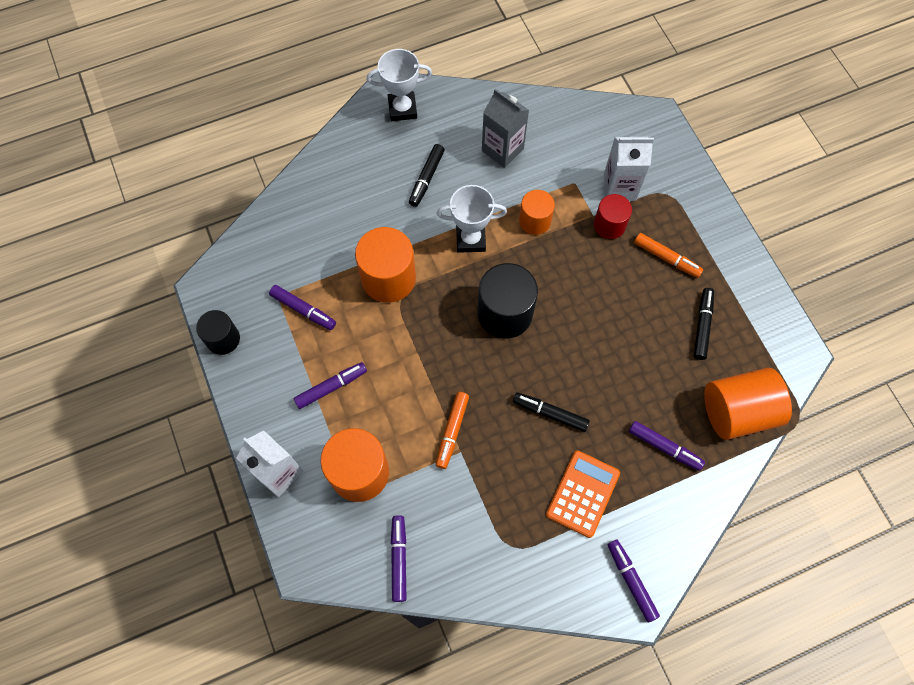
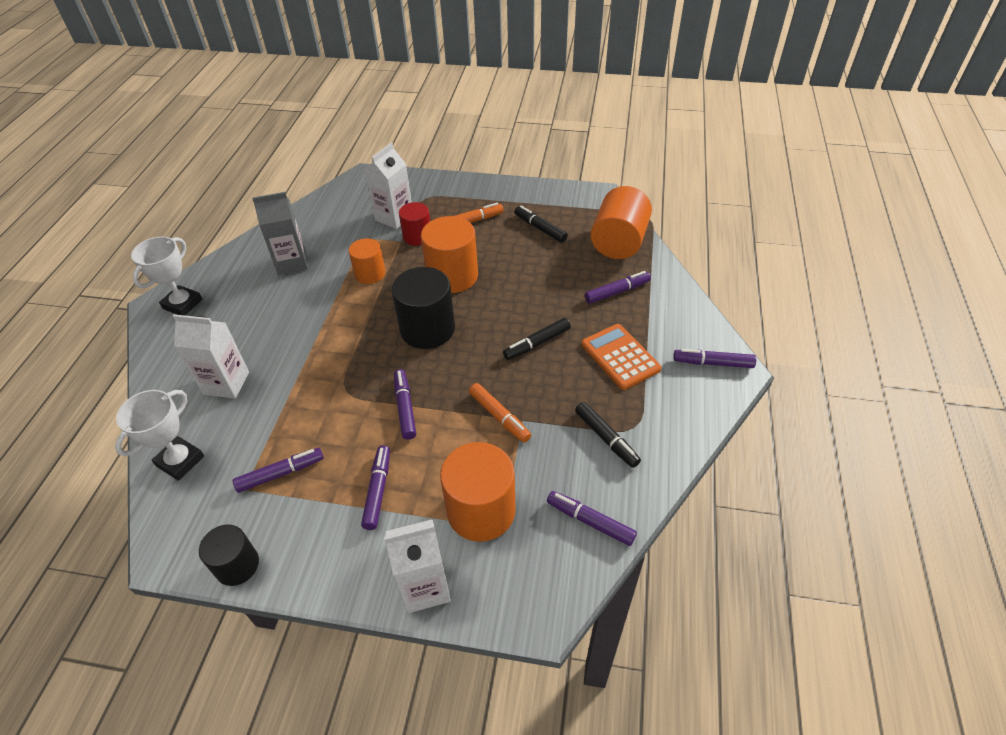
camera: 55 degrees left, 20 degrees down
(352, 207) = (226, 383): none -> white carton
(388, 278) = (319, 391): orange cylinder -> orange cylinder (452, 276)
(414, 353) = (405, 407): none -> purple marker
(426, 178) = (260, 319): black marker -> black marker (606, 438)
(470, 239) = (343, 318): white trophy -> white trophy (180, 461)

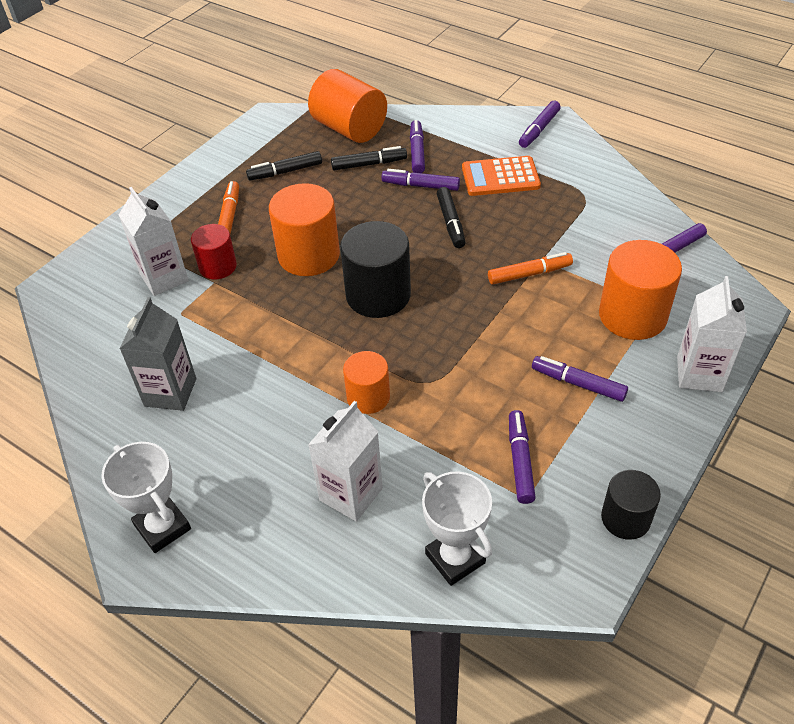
camera: 65 degrees left, 0 degrees up
(370, 273) = (251, 322): orange cylinder -> orange cylinder (368, 397)
(405, 407) = (481, 339): purple marker -> purple marker (420, 186)
(606, 438) = (589, 215): black marker -> black marker (369, 164)

